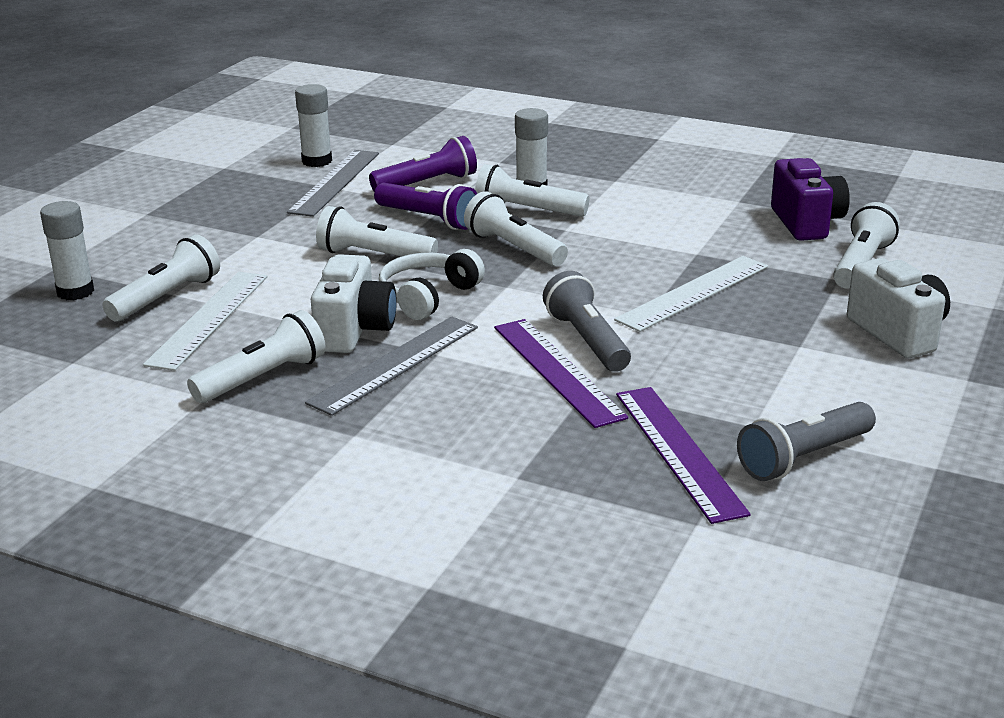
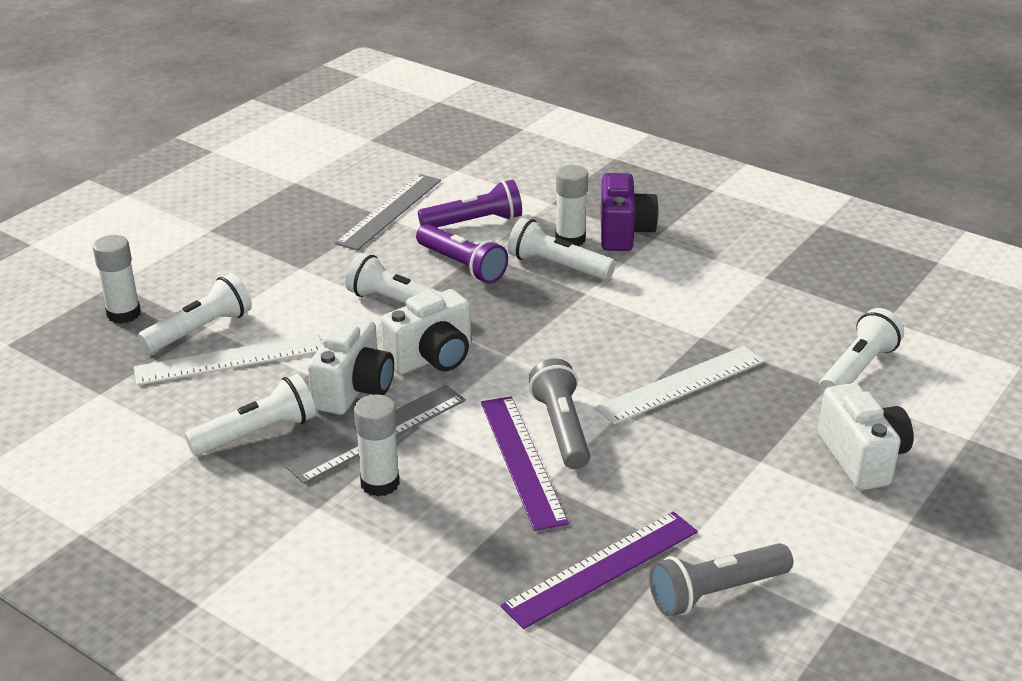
camera: 10 degrees right, 5 degrees up
(209, 319) = (230, 359): white ruler -> white ruler turned 45 degrees clockwise
(317, 161) = (381, 184): white glue stick -> white glue stick (380, 483)
(428, 297) = (432, 358): white headphones -> white camera
(514, 248) = (530, 310): white flashlight -> none
(678, 451) = (602, 568): purple ruler -> purple ruler turned 60 degrees clockwise
(806, 223) = (822, 312): purple camera -> purple camera (624, 233)

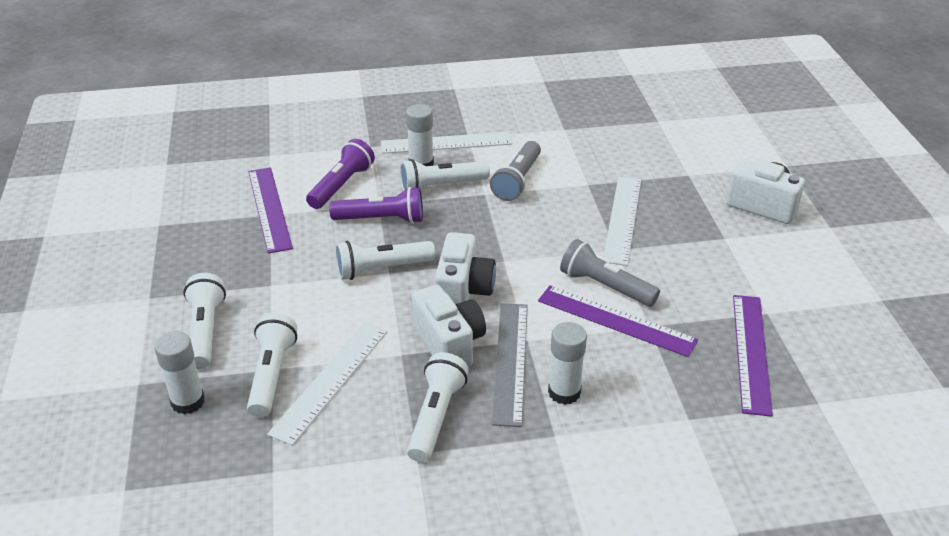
camera: 45 degrees left, 5 degrees up
(389, 211) = (269, 208): grey ruler -> purple ruler
(624, 233) = (446, 143): purple camera -> white ruler
(716, 592) = (816, 324): grey flashlight -> grey flashlight (517, 181)
(857, 370) = (688, 157): white flashlight -> white flashlight (205, 331)

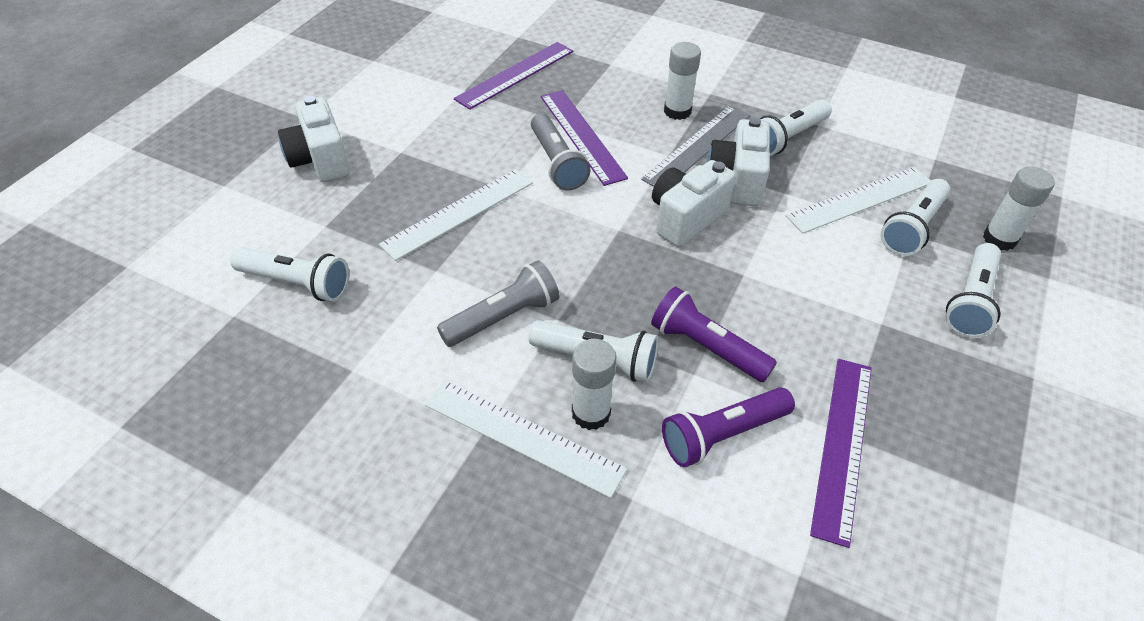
camera: 145 degrees left, 10 degrees up
(382, 269) = (749, 281): white flashlight -> white flashlight (296, 283)

